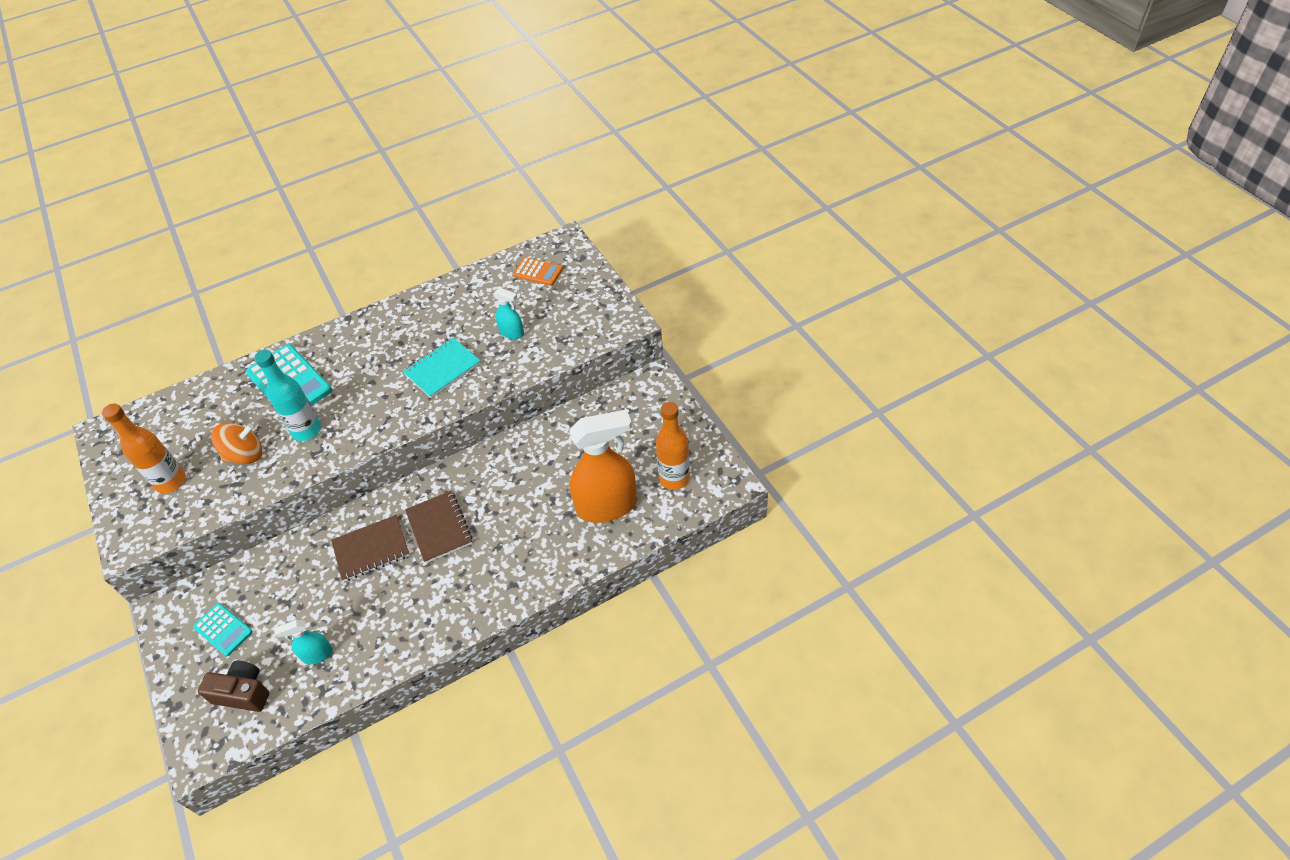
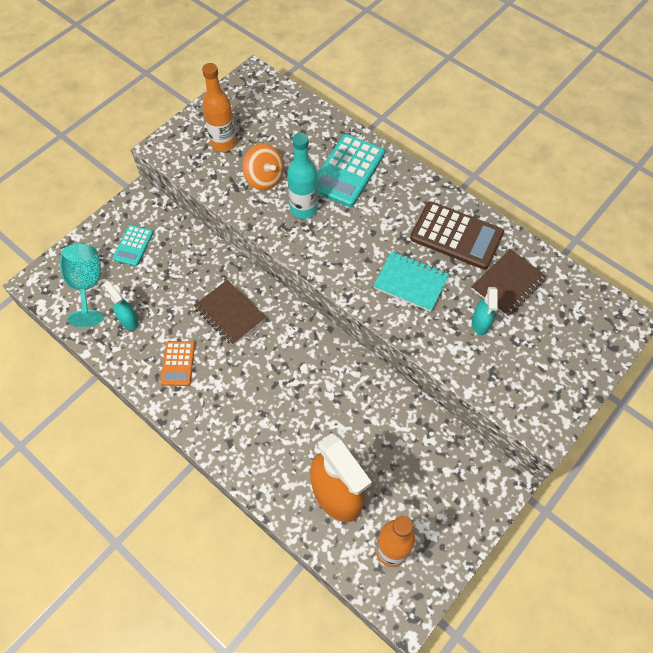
camera: 65 degrees right, 10 degrees up
(243, 693) = (87, 286): brown camera -> turquoise goblet
(417, 322) = (456, 236): none -> brown calculator
(439, 528) = (266, 356): brown notebook -> brown notebook (508, 284)
(538, 272) = (571, 313): orange calculator -> orange calculator (178, 363)

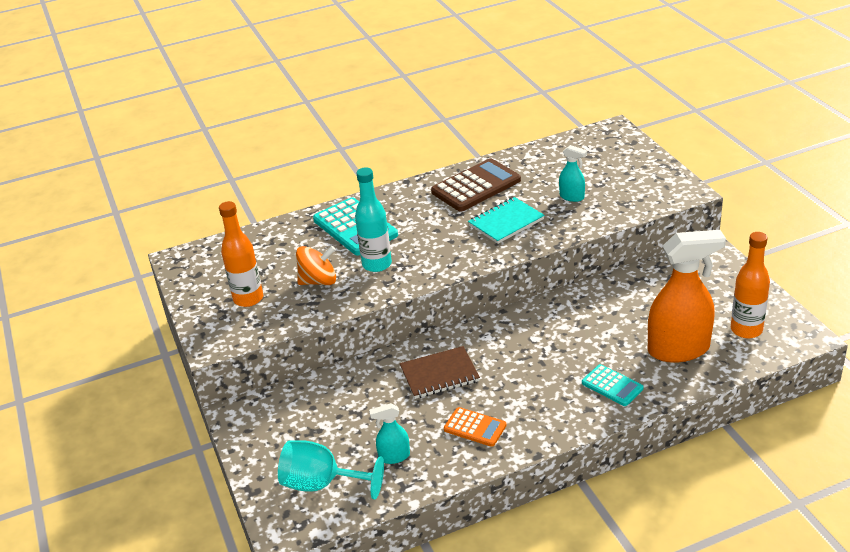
camera: 60 degrees left, 25 degrees down
(133, 246) = (296, 432): turquoise calculator -> turquoise calculator (612, 386)
(508, 284) = (543, 173): brown notebook -> none

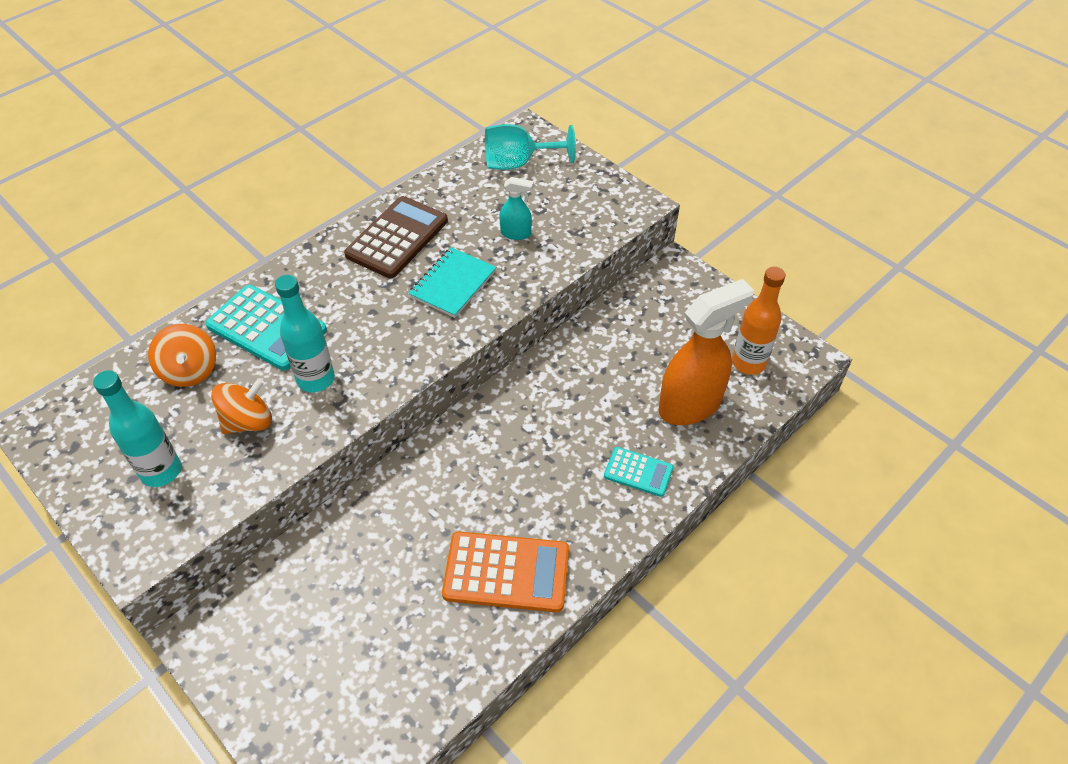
camera: 25 degrees left, 15 degrees up
(248, 299) = (161, 471): orange bottle -> turquoise bottle
(291, 244) = (190, 370): none -> orange spinning top
(322, 484) = (349, 711): turquoise goblet -> turquoise goblet (518, 163)
(394, 456) = (425, 643): turquoise spray bottle -> none
(439, 374) = (437, 506): brown notebook -> none
(475, 427) = (506, 572): orange calculator -> orange calculator, size x1.78

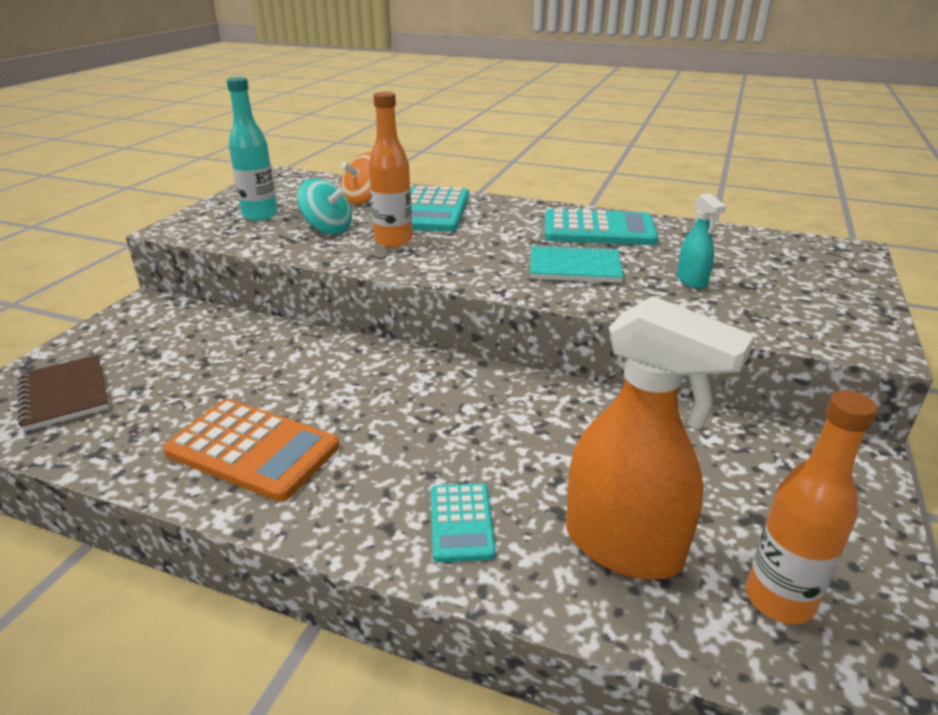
camera: 65 degrees right, 20 degrees down
(248, 421) = (327, 229): orange spinning top -> turquoise spinning top
(316, 379) = (393, 241): turquoise bottle -> orange bottle
(343, 711) = (64, 395): none -> brown notebook
(397, 238) = (598, 230): brown calculator -> turquoise calculator
(506, 572) = (253, 450): orange calculator -> orange calculator turned 45 degrees counterclockwise
(518, 163) = (794, 257): turquoise goblet -> none

